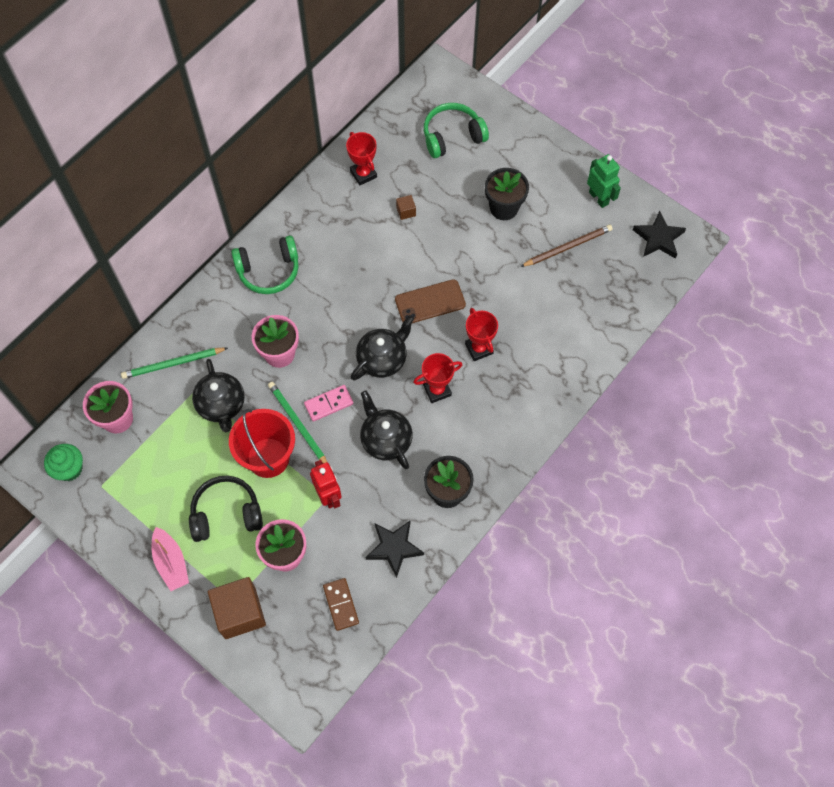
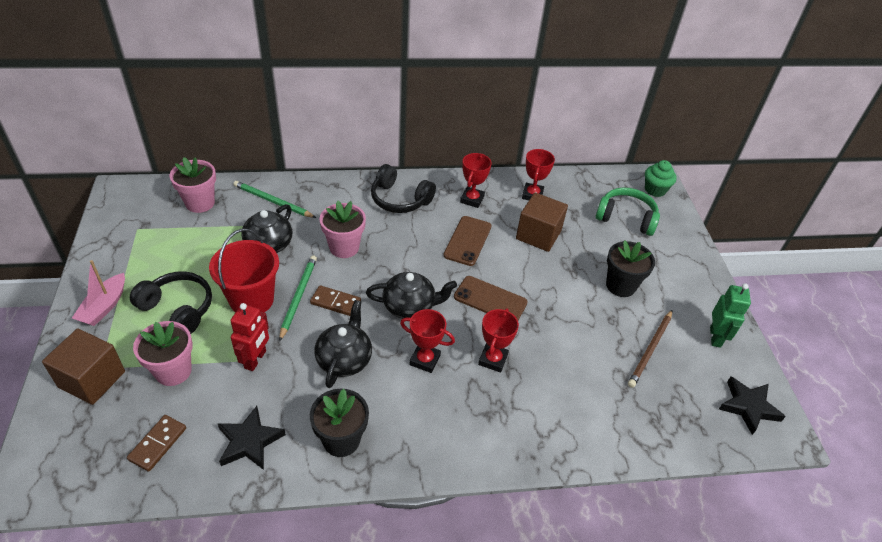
camera: 40 degrees right, 20 degrees down
(69, 469) = (136, 206): green cupcake -> green cupcake (655, 190)
(269, 271) = (400, 199): green headphones -> black headphones
(323, 220) = (472, 199): none -> red trophy
(328, 404) = (335, 302): pink domino -> brown domino
(361, 264) = (467, 241): none -> brown phone
(406, 211) = (538, 235): brown cube -> brown cube, size x2.30
(568, 247) = (650, 350): brown pencil -> brown pencil turned 105 degrees clockwise

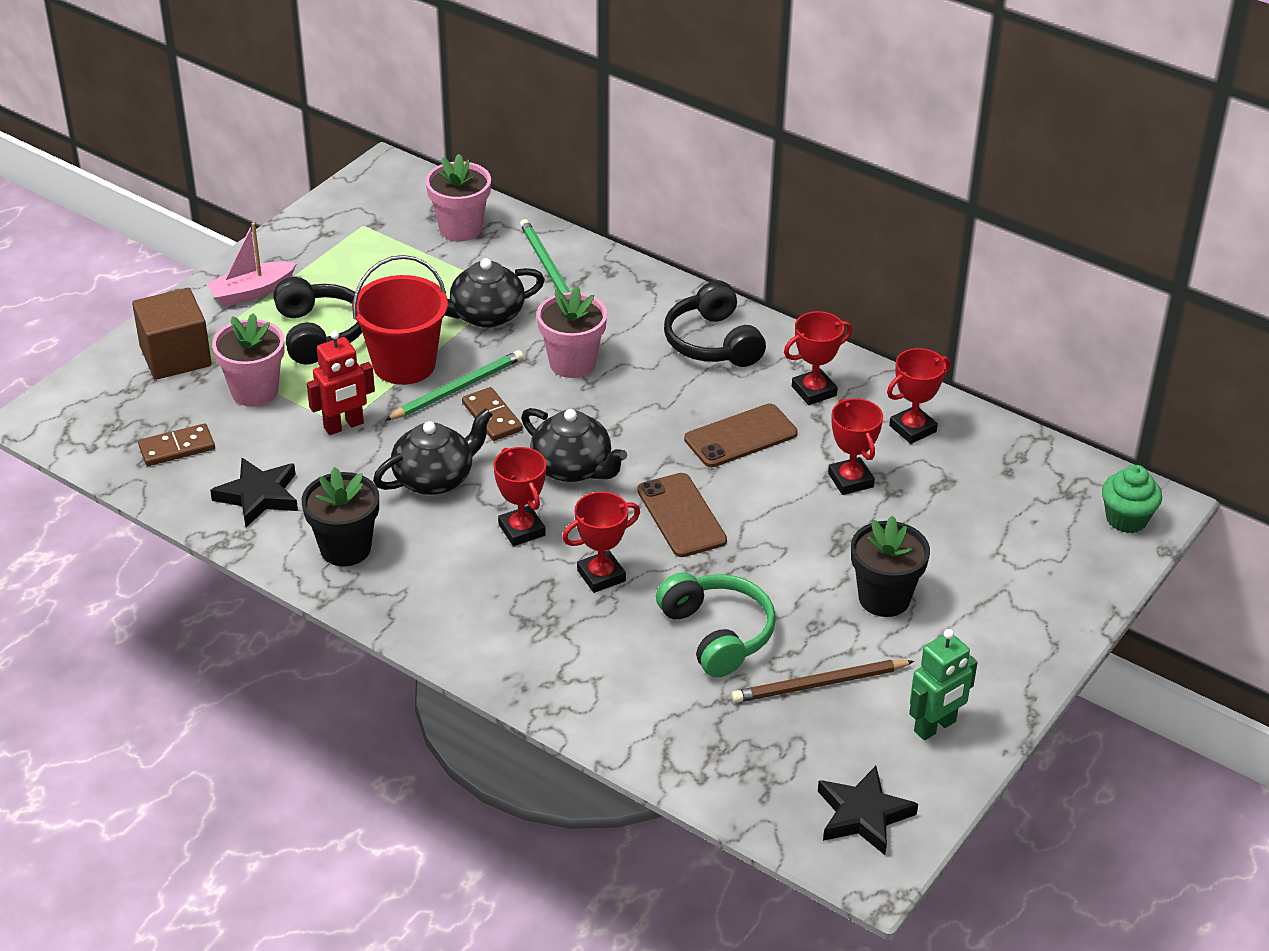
camera: 45 degrees right, 5 degrees down
(538, 235) = (850, 480): brown cube -> red trophy
(626, 218) = (1018, 529): green headphones -> green headphones (717, 634)

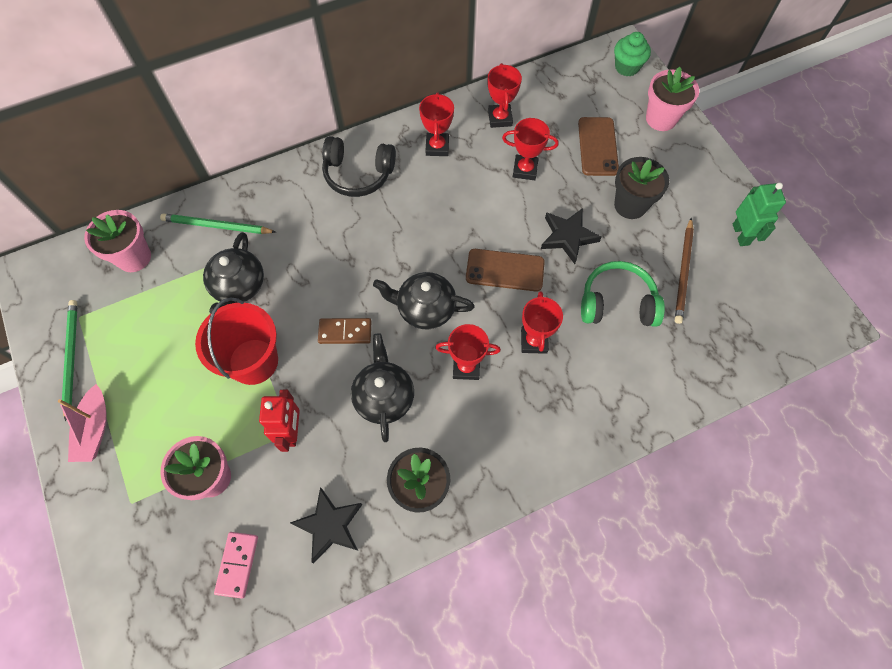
camera: 60 degrees left, 25 degrees up
(175, 356) = (129, 520): brown cube -> none
(177, 448) = (237, 564): brown domino -> pink domino
(319, 333) = (178, 402): black headphones -> none
(457, 389) = (302, 339): green pencil -> green pencil (71, 357)
(572, 363) = (324, 259): pink flower pot -> pink flower pot (661, 119)
(572, 468) = (425, 308): black teapot -> black teapot turned 150 degrees counterclockwise
(740, 436) = (453, 203): brown phone -> brown phone (597, 146)
(863, 815) = (793, 304): black star -> black star (568, 237)

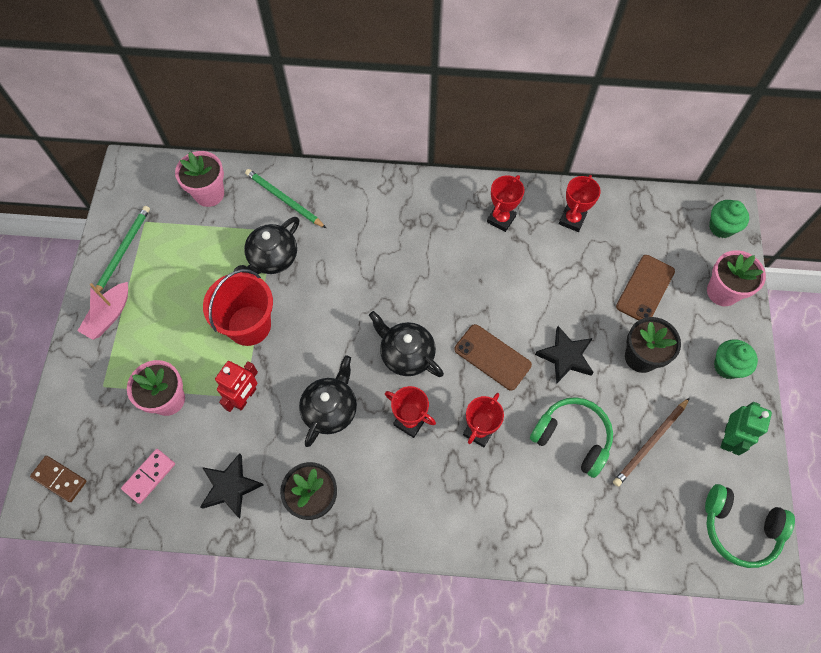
camera: 30 degrees right, 0 degrees up
(345, 332) = (331, 339): brown domino -> brown domino (59, 479)
(358, 174) = (420, 211): black headphones -> none
(525, 170) = (565, 277): red trophy -> none
(703, 177) = (727, 366): none -> green cupcake
(796, 303) = (739, 528): none -> green headphones

